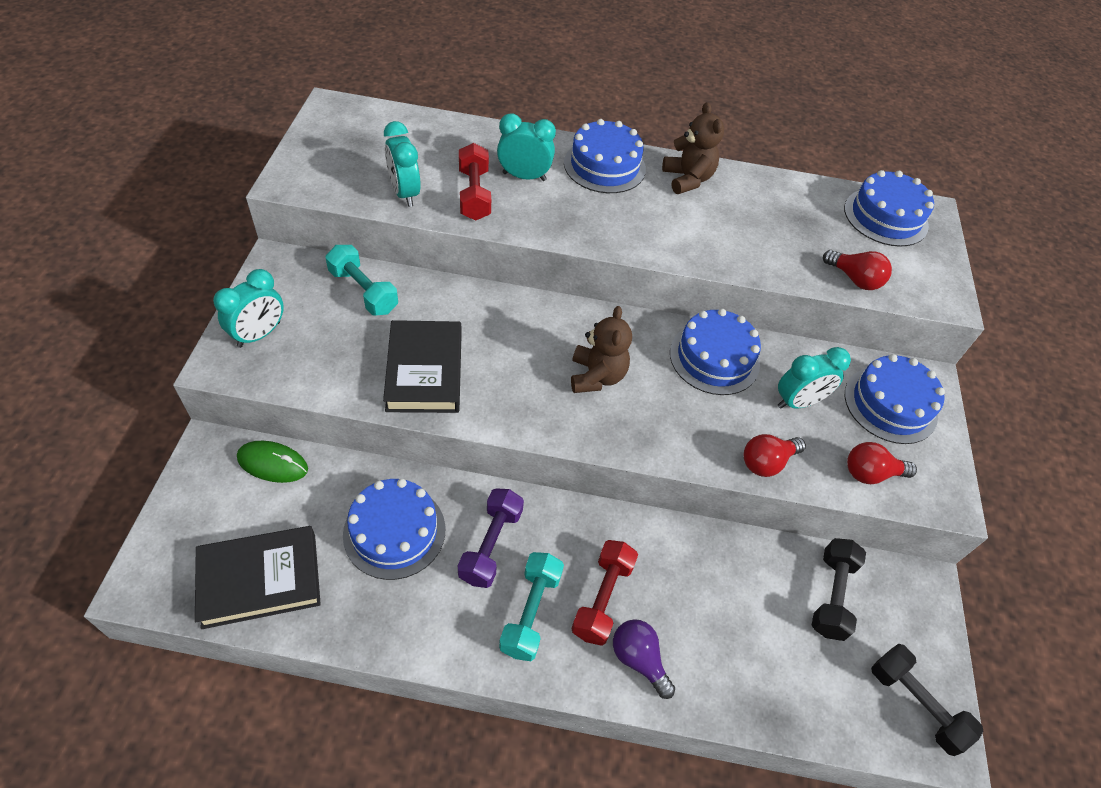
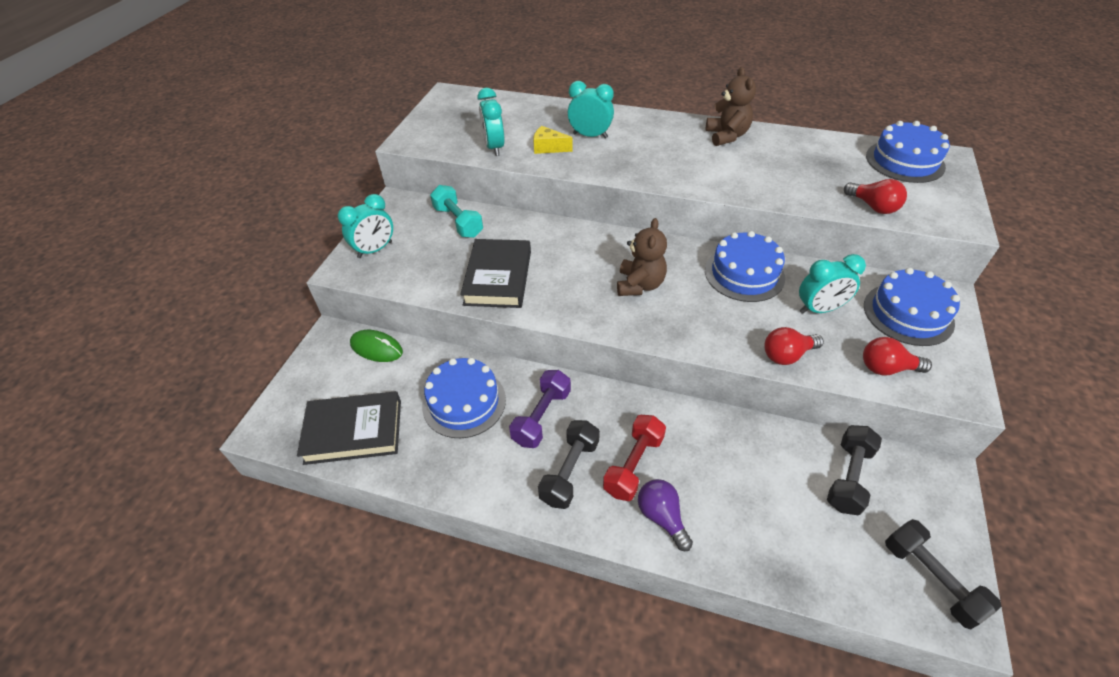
camera: 15 degrees right, 5 degrees down
(474, 194) = (548, 148): red dumbbell -> yellow cheese
(530, 612) = (569, 471): turquoise dumbbell -> black dumbbell
(604, 166) = (657, 128): blue cake -> none

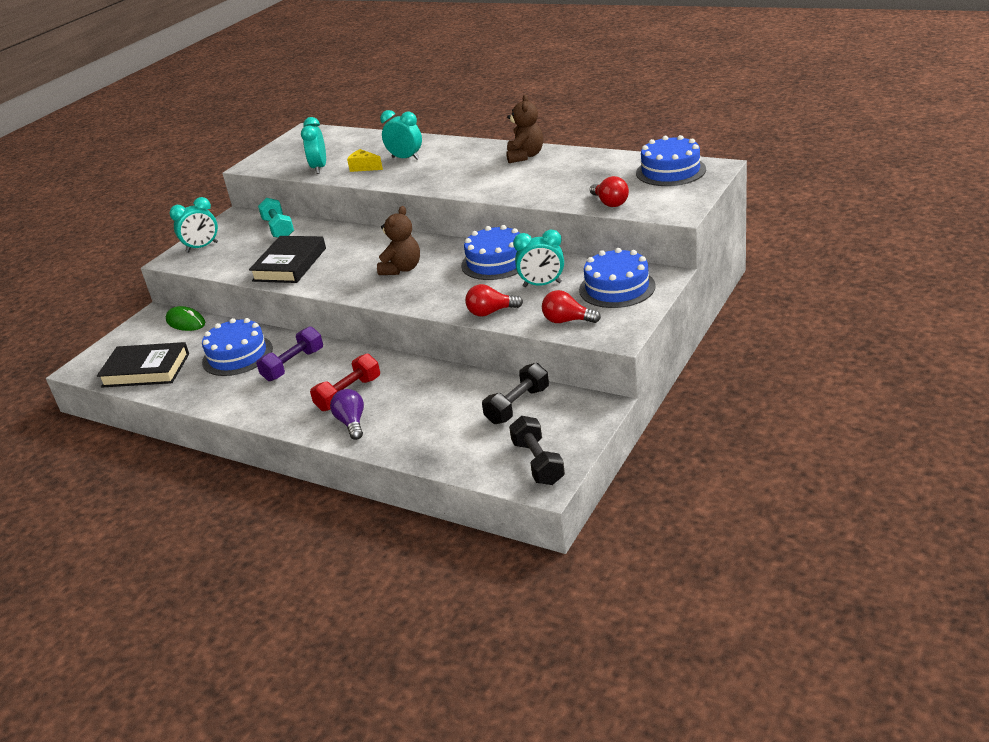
camera: 15 degrees right, 15 degrees down
(569, 471) = (296, 396): black dumbbell -> none

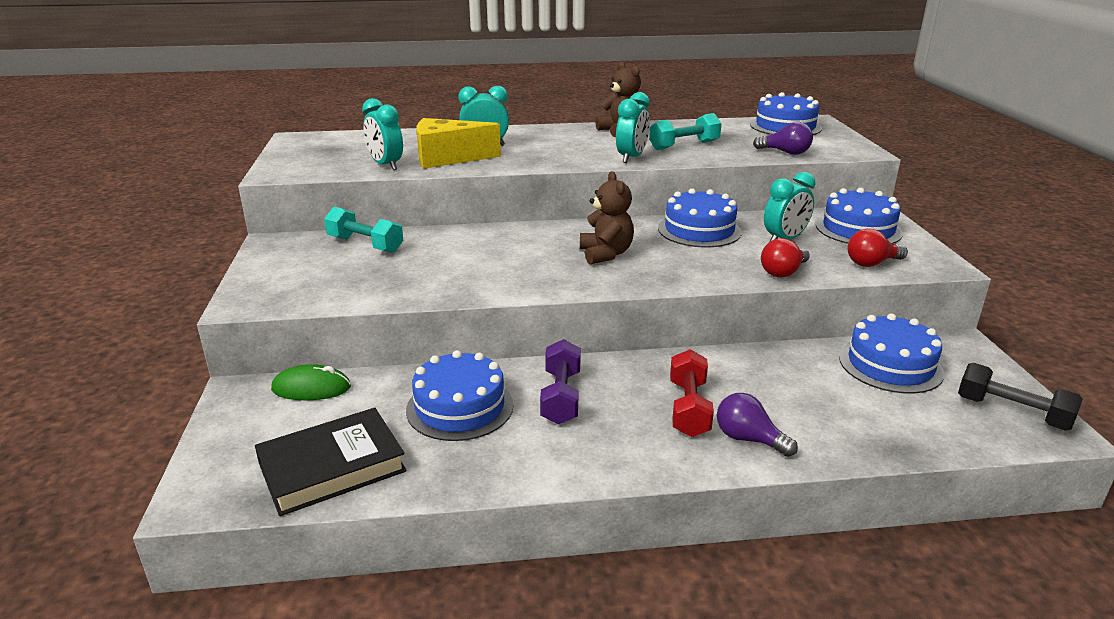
camera: 40 degrees left, 5 degrees down
(202, 247) = (274, 282): turquoise clock -> turquoise clock (631, 158)
(290, 264) = (447, 276): black book -> none
(364, 167) = (447, 158): yellow cheese -> yellow cheese, size x1.90
(517, 405) = (890, 365): black dumbbell -> blue cake
(544, 181) = (684, 146): none -> turquoise dumbbell
(610, 203) = (785, 152): red light bulb -> purple light bulb

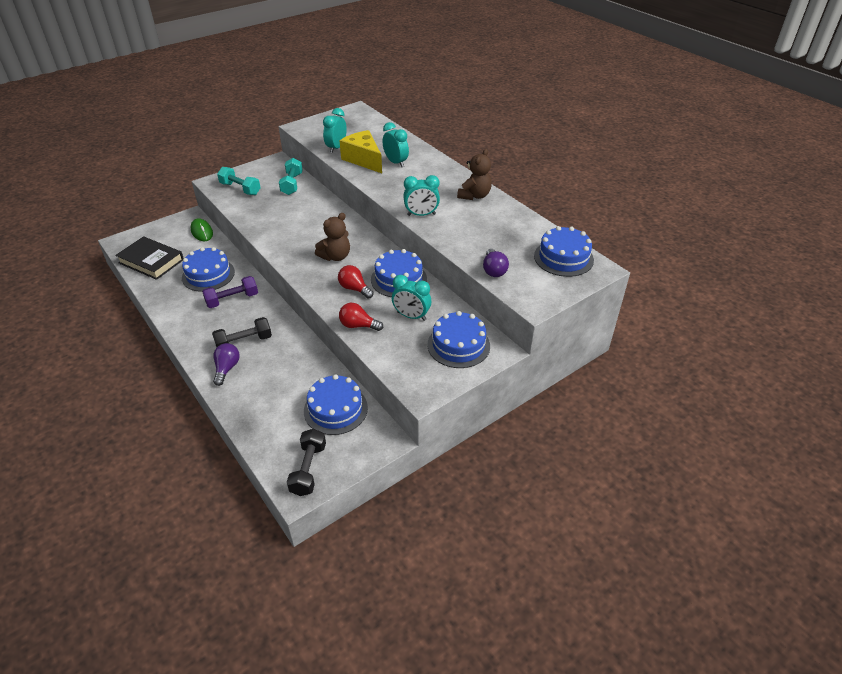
camera: 60 degrees right, 15 degrees up
(684, 146) = (467, 227): turquoise dumbbell -> turquoise dumbbell (240, 189)
(688, 408) = (244, 342): red dumbbell -> black dumbbell
(871, 263) = (400, 360): red light bulb -> red light bulb (354, 289)

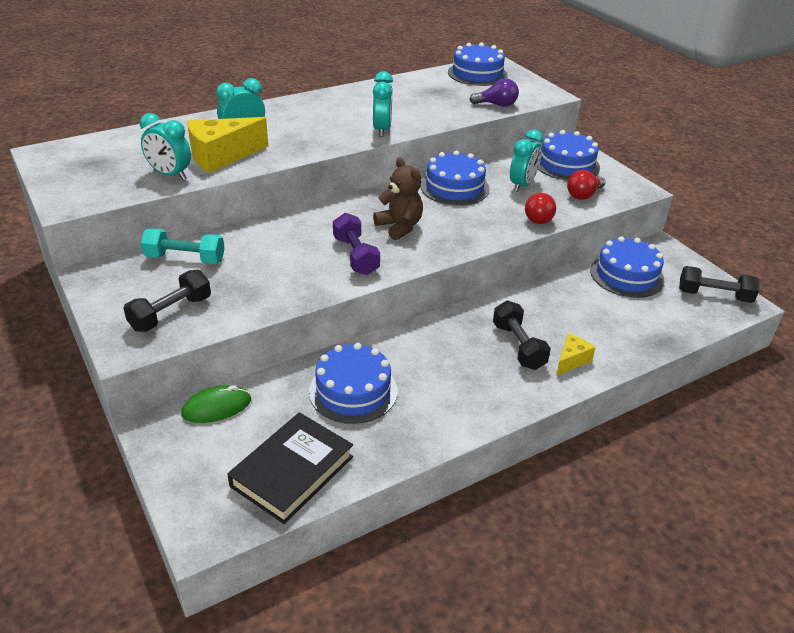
camera: 85 degrees left, 5 degrees down
(227, 368) = (571, 360): purple light bulb -> yellow cheese
(232, 300) = (423, 361): purple dumbbell -> purple dumbbell (355, 256)
(240, 189) = (171, 313): turquoise dumbbell -> black dumbbell
(354, 289) = (470, 216): red light bulb -> red light bulb (583, 195)
(474, 195) = (349, 98): brown teddy bear -> none

